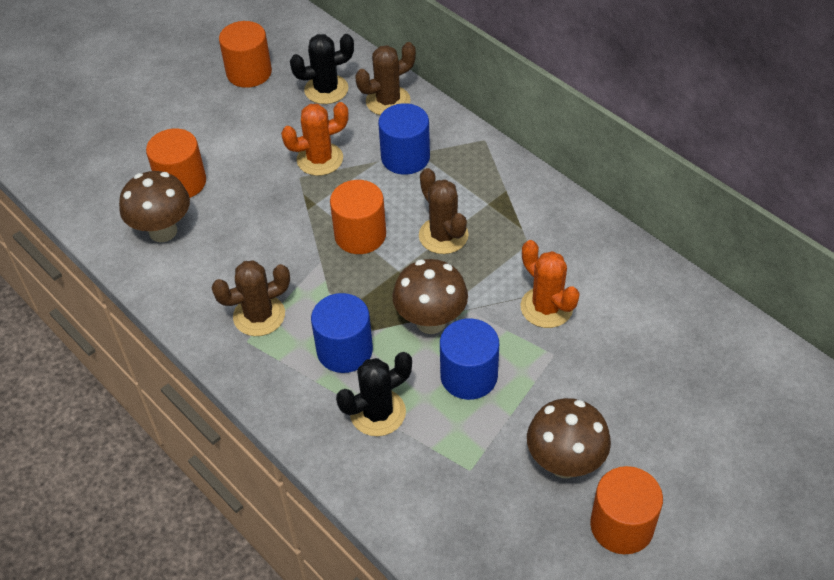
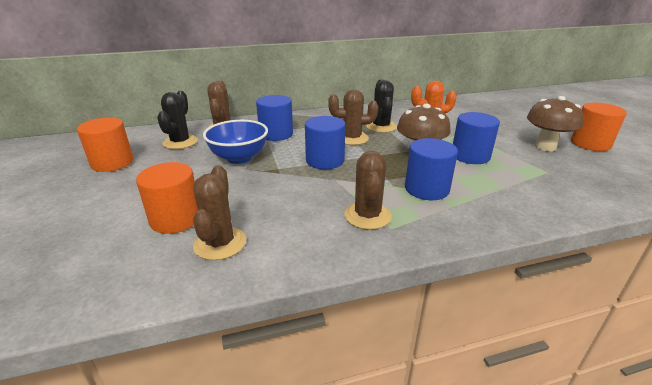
camera: 65 degrees left, 20 degrees down
(163, 231) = (220, 243): brown mushroom -> brown cactus
(320, 159) = (239, 158): orange cactus -> blue bowl
(360, 235) = (325, 160): orange cylinder -> blue cylinder
(378, 413) = (491, 190): black cactus -> black cactus (381, 127)

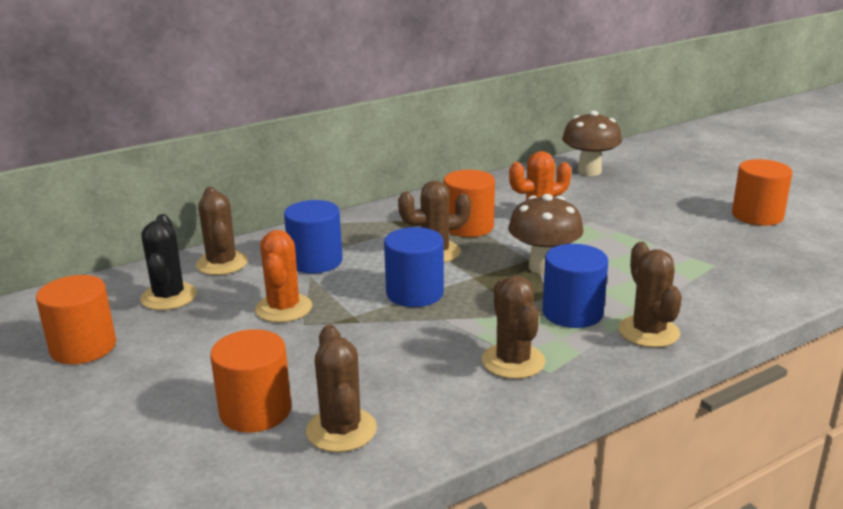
camera: 15 degrees left, 5 degrees down
(239, 158) = (283, 308): blue bowl -> orange cactus
(381, 127) = (468, 227): black cactus -> orange cylinder
(470, 156) = (611, 256): blue cylinder -> none
(480, 211) = (648, 332): none -> brown cactus
(545, 147) = (702, 228): brown mushroom -> brown mushroom (589, 171)

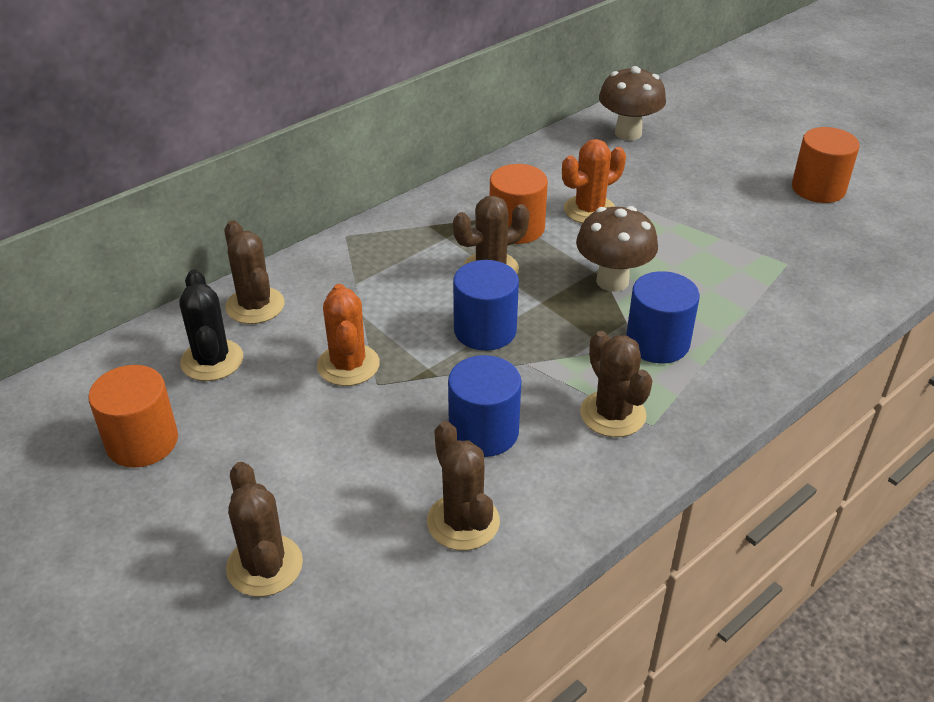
camera: 10 degrees left, 15 degrees up
(255, 411) = (365, 507): orange cylinder -> none
(315, 261) = (361, 293): blue cylinder -> blue cylinder (483, 432)
(648, 332) = (739, 361): brown cactus -> brown cactus (264, 566)

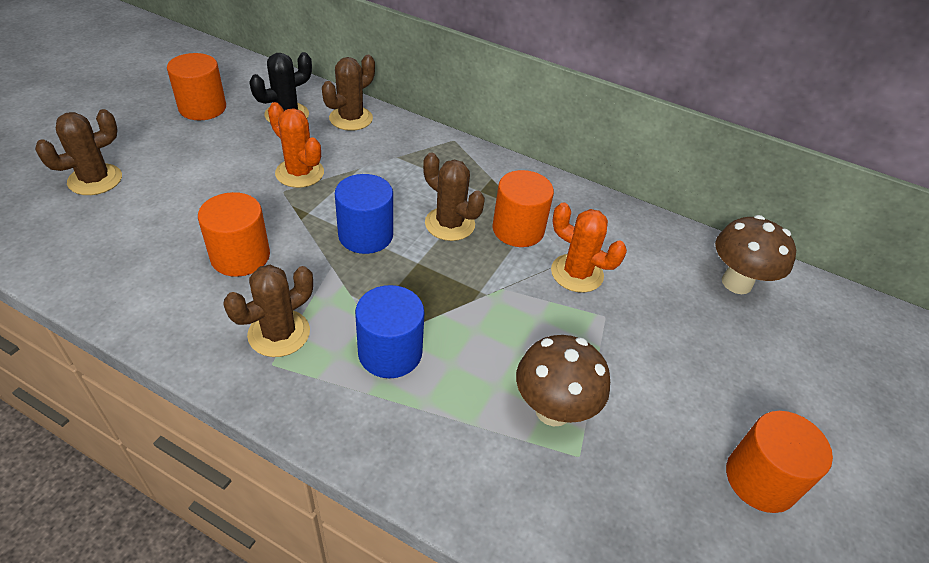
camera: 65 degrees right, 5 degrees up
(348, 365) = (299, 173): orange cactus -> orange cactus turned 75 degrees clockwise
(463, 522) = (139, 263): brown cactus -> none
(483, 432) = (240, 256): blue cylinder -> orange cylinder
(612, 281) = (471, 306): brown mushroom -> brown mushroom (553, 410)

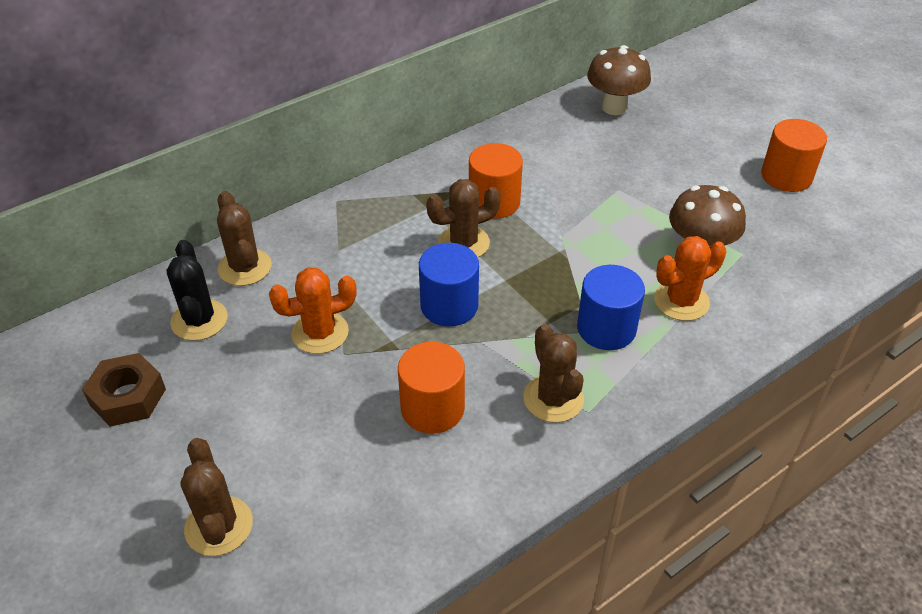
camera: 60 degrees left, 0 degrees up
(202, 108) = (128, 397): orange cylinder -> brown nut
(577, 273) = (565, 187): orange cactus -> orange cactus (681, 301)

